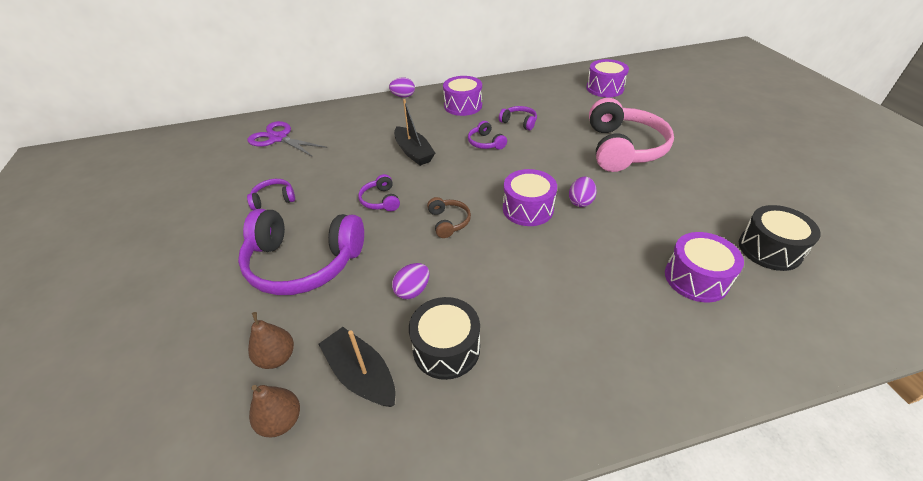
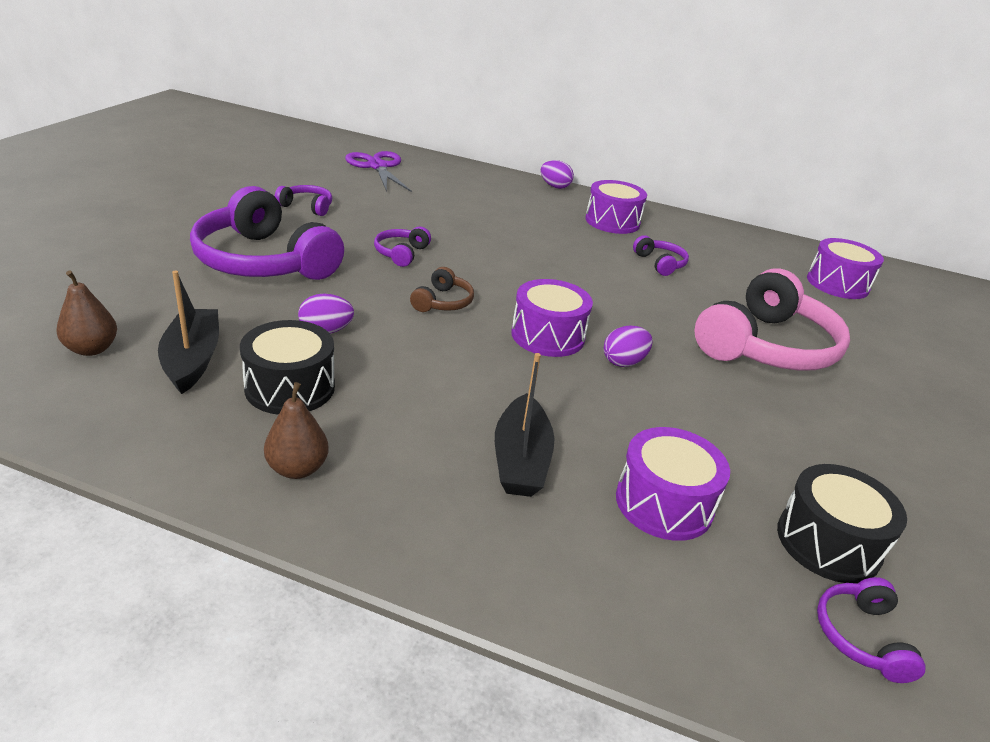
camera: 30 degrees right, 10 degrees down
(277, 357) = (149, 309): brown pear -> brown pear (297, 468)
(413, 152) = (493, 234): black boat -> black boat (520, 459)
(485, 143) = (588, 262): purple headphones -> purple headphones (861, 637)

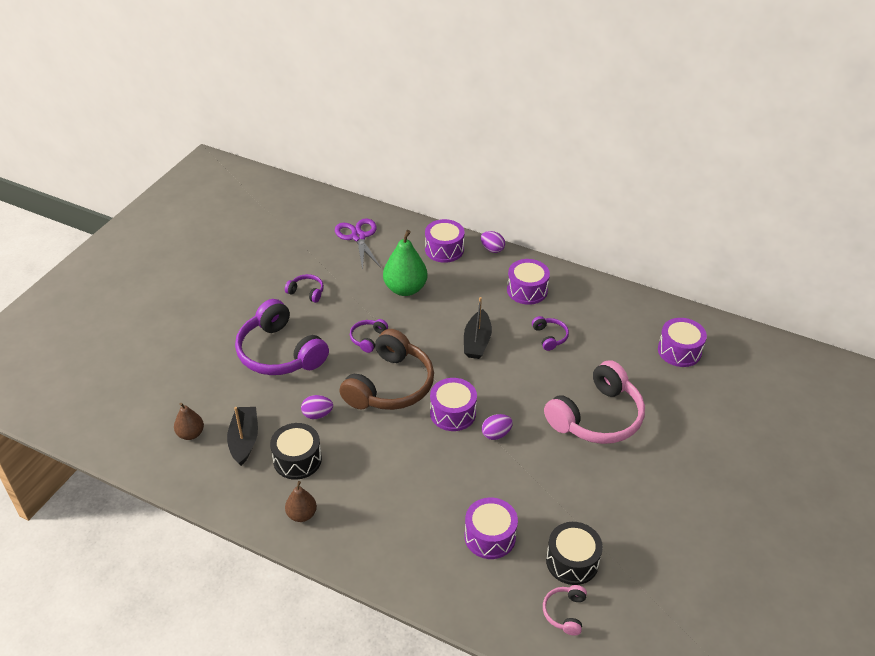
camera: 10 degrees right, 10 degrees up
(443, 302) = (390, 385): brown headphones -> brown headphones, size x2.28
(448, 212) = (405, 289): none -> green pear
(493, 183) = (444, 249): none -> purple drum
(520, 459) = (418, 508): black boat -> black boat (477, 341)
(861, 637) = (565, 612): purple headphones -> pink headphones

